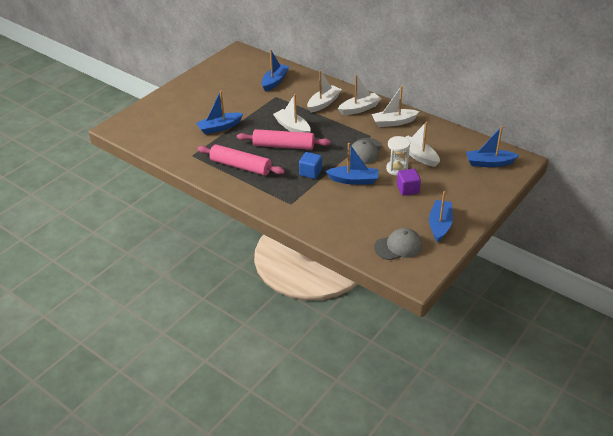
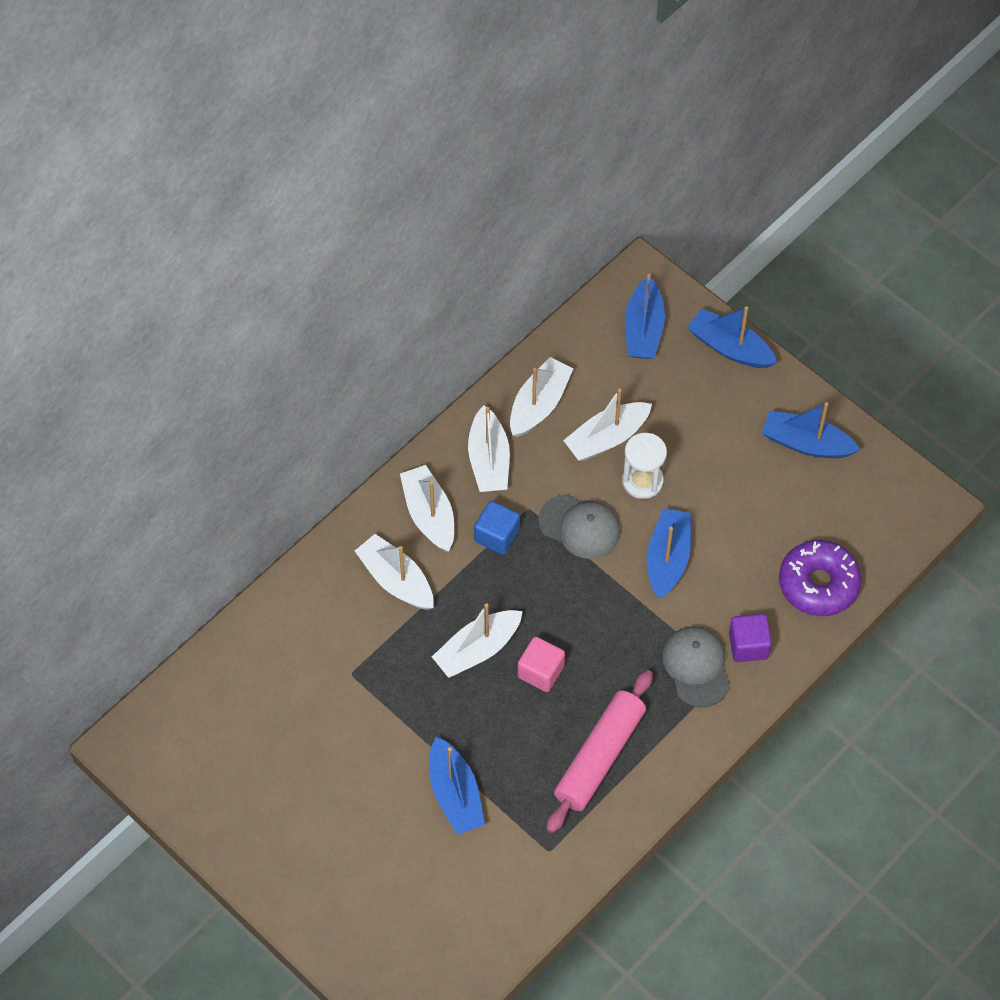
camera: 85 degrees left, 20 degrees up
(275, 81) = (288, 671): blue boat -> blue boat (730, 348)
(283, 146) = (540, 671): pink rolling pin -> pink cube
(310, 172) = (635, 630): blue cube -> blue cube (497, 536)
(350, 234) = (818, 584): none -> purple donut
(398, 246) = (855, 515): grey cap -> grey cap (696, 667)
(407, 189) = (704, 474): purple cube -> purple cube (748, 645)
(430, 134) = (539, 404): none -> white boat

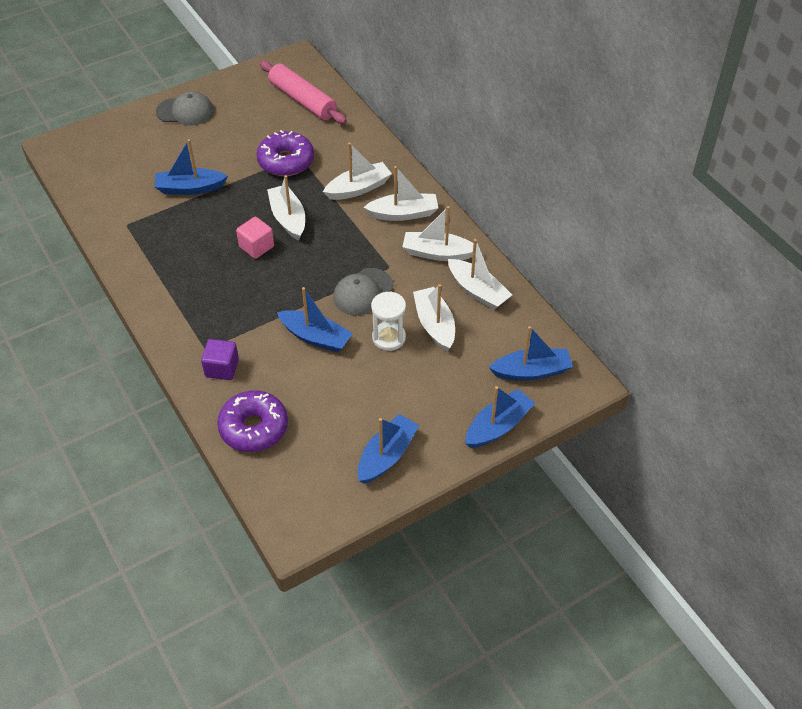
camera: 105 degrees right, 10 degrees down
(366, 687) = (286, 161): none -> purple donut
(497, 536) = (373, 245): blue cube -> none
(599, 757) = (178, 264): pink rolling pin -> pink rolling pin (302, 100)
(643, 329) = (531, 371): blue boat -> blue boat turned 150 degrees clockwise
(696, 667) = (219, 333): grey cap -> grey cap (185, 111)

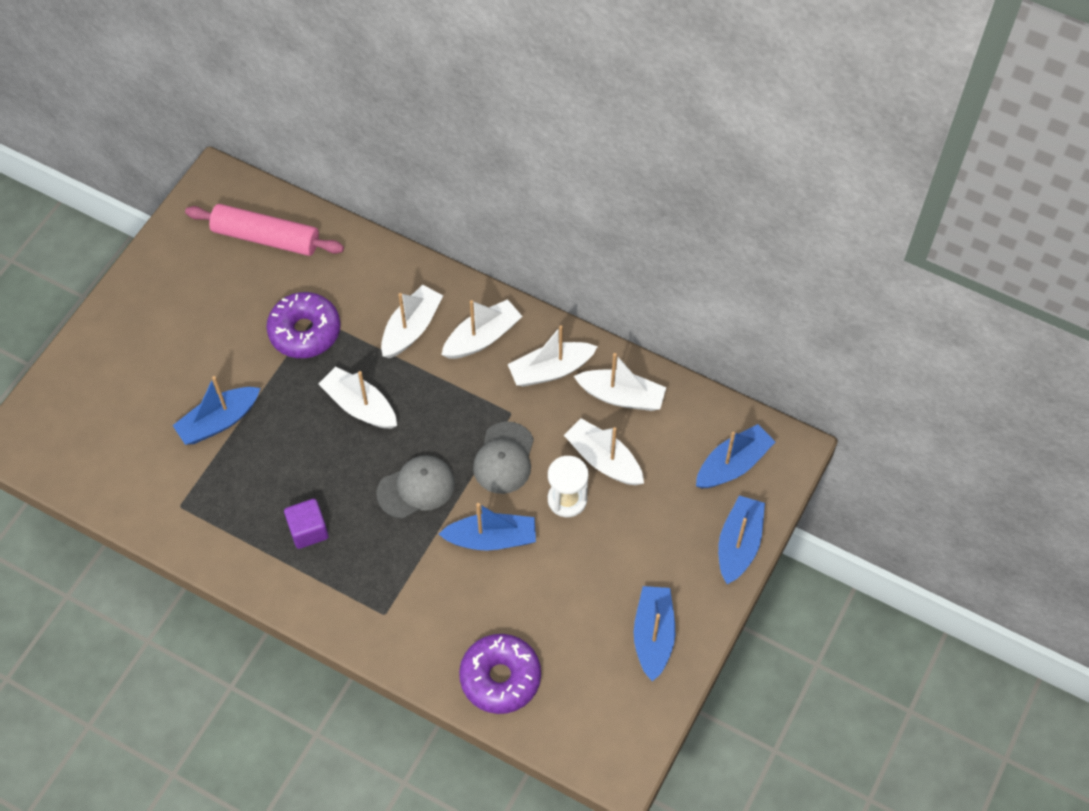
camera: 30 degrees left, 10 degrees up
(185, 111) = (135, 319): grey cap -> grey cap (416, 488)
(222, 368) = (418, 628): purple cube -> purple cube (308, 530)
(256, 247) = (350, 460): pink cube -> none

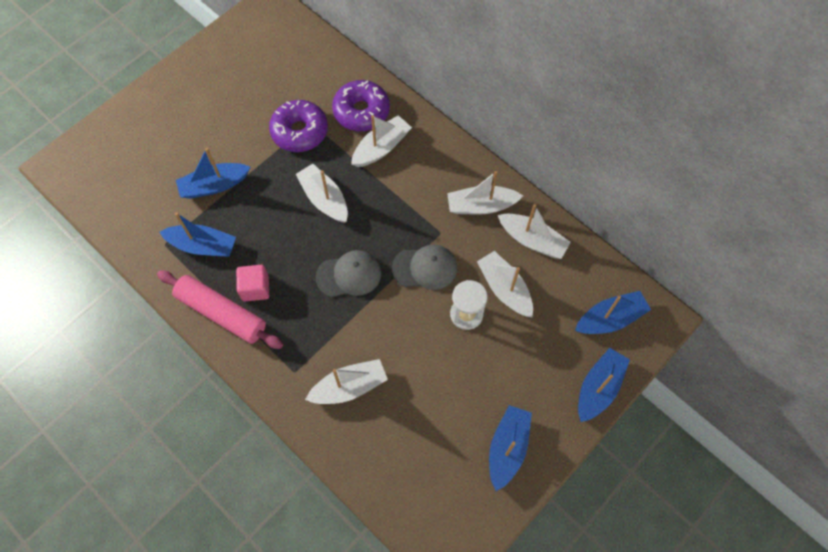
camera: 15 degrees right, 5 degrees up
(266, 238) = (292, 54): pink rolling pin -> pink rolling pin (221, 313)
(308, 530) = (255, 288): purple cube -> pink cube
(482, 337) = (434, 167): white boat -> white boat (349, 387)
(491, 539) = (396, 331): blue boat -> blue boat (202, 246)
(500, 678) = (372, 451): purple donut -> purple donut (361, 111)
(504, 458) = (425, 268): grey cap -> grey cap turned 120 degrees counterclockwise

